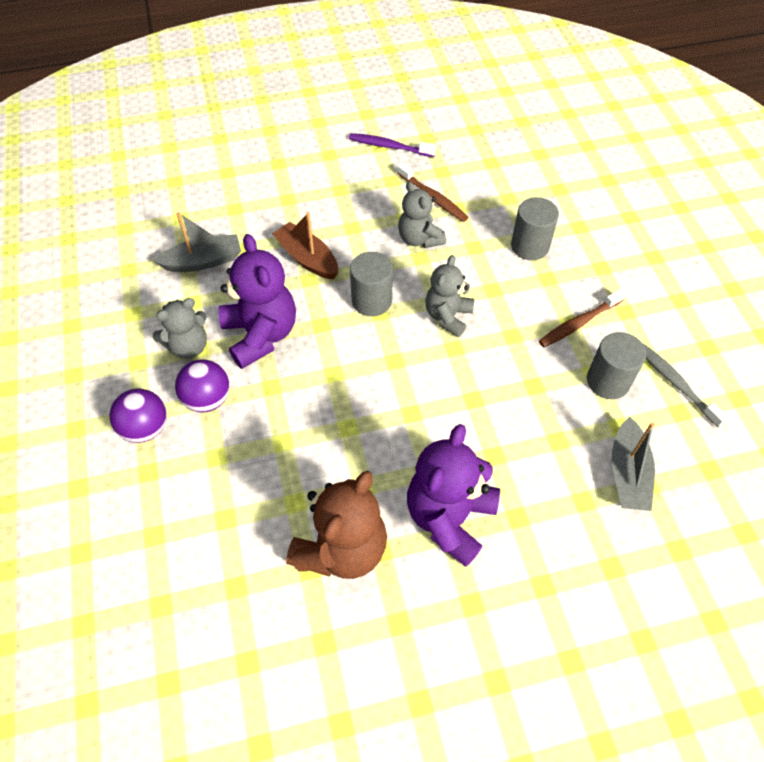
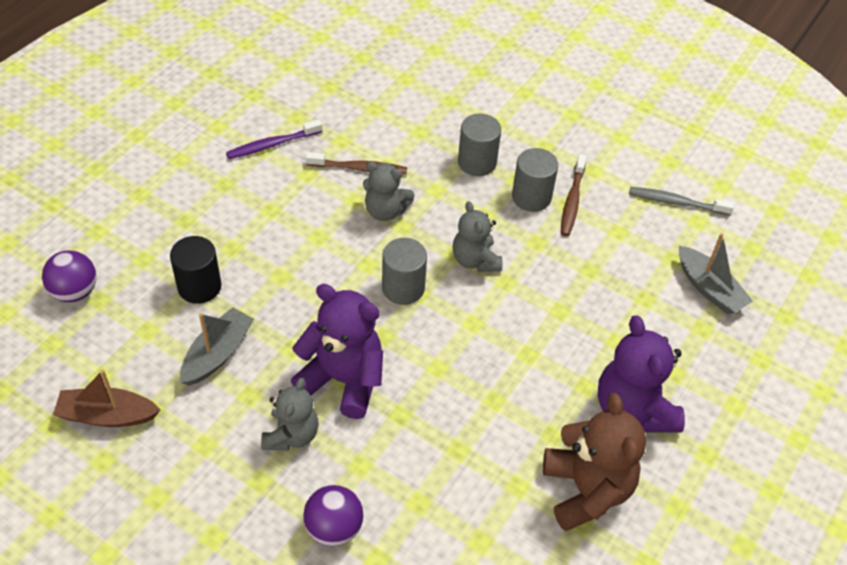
camera: 45 degrees left, 5 degrees down
(207, 399) = (359, 464): purple ball -> purple ball (75, 291)
(240, 211) = (199, 286): none -> black cylinder
(307, 258) = (310, 289): brown boat -> brown boat (107, 415)
(608, 381) = (633, 231): grey cylinder -> grey cylinder (531, 197)

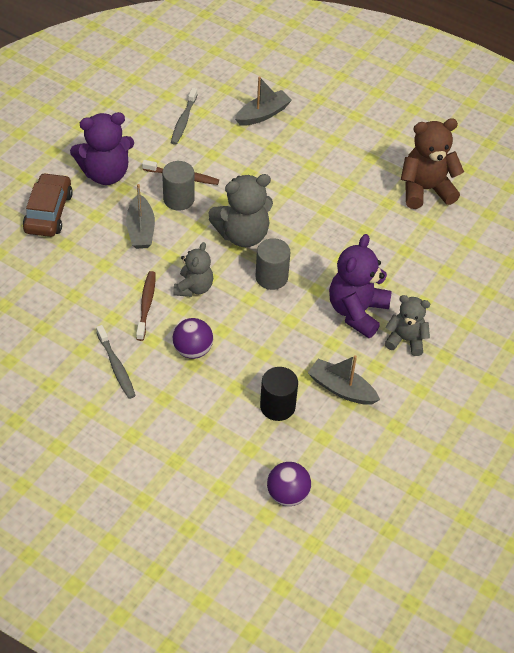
camera: 90 degrees left, 0 degrees up
(107, 415) = (403, 454): brown boat -> none
(272, 145) = (116, 366): purple toothbrush -> grey toothbrush
(334, 528) = (471, 314): purple ball -> purple ball (193, 350)
(475, 260) = (242, 235): grey teddy bear -> grey teddy bear, size x1.57
(477, 162) = (141, 229): grey cylinder -> grey boat
(497, 84) = (48, 212): none -> brown car
(633, 409) = (363, 162): purple teddy bear -> purple teddy bear (106, 174)

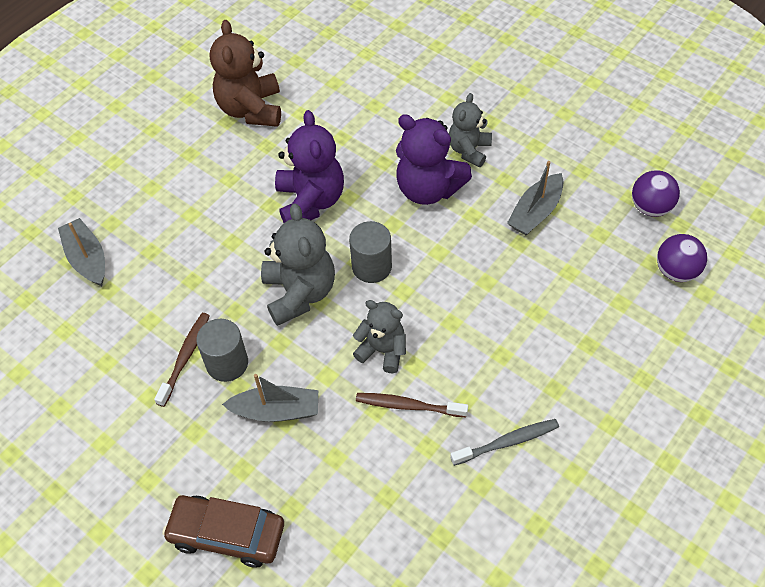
camera: 80 degrees left, 5 degrees up
(106, 174) = (162, 455): purple teddy bear -> purple teddy bear (310, 201)
(184, 120) = (76, 353): grey toothbrush -> none
(193, 350) = (481, 355): purple ball -> purple ball (650, 207)
(277, 406) = (561, 273): black cylinder -> none

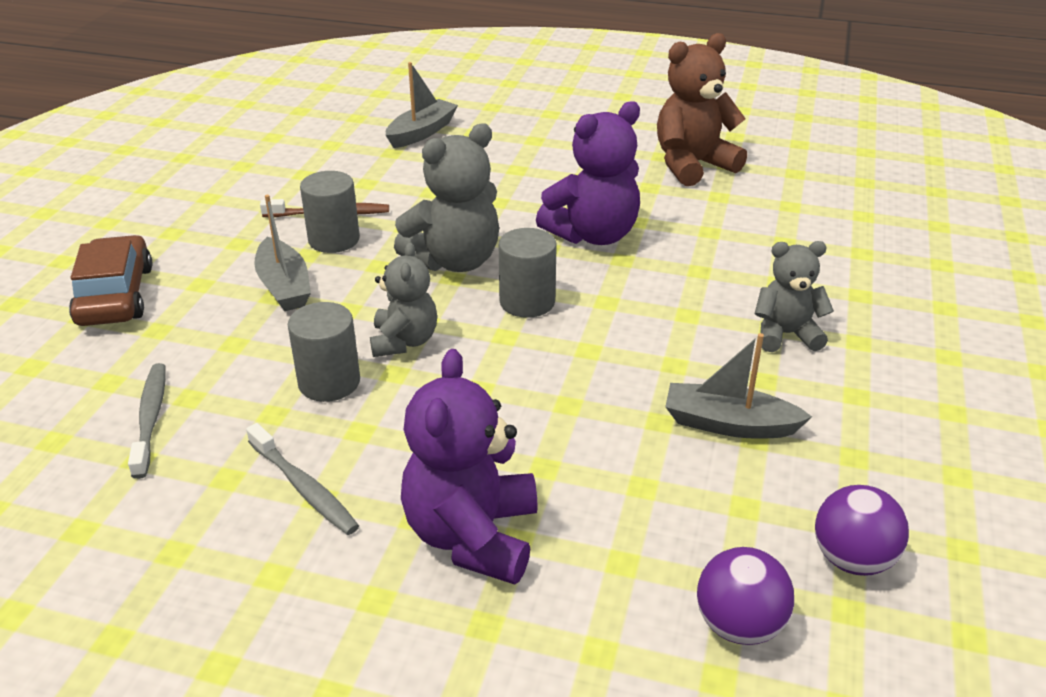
camera: 65 degrees right, 20 degrees down
(400, 524) = (150, 418): none -> grey toothbrush
(408, 406) = (329, 382): brown toothbrush -> grey cylinder
(428, 189) = (687, 316): purple teddy bear -> purple teddy bear (472, 536)

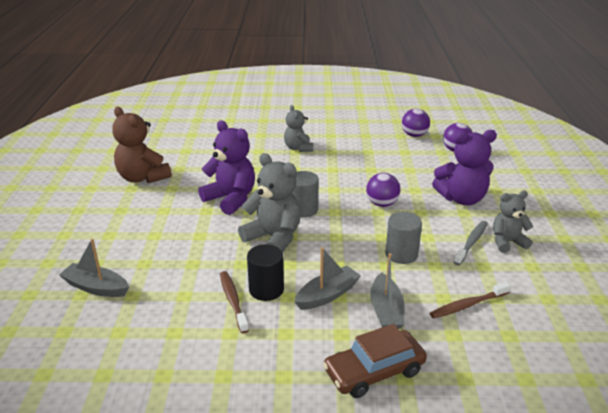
camera: 105 degrees left, 5 degrees down
(150, 418) = (468, 305): grey toothbrush -> brown toothbrush
(334, 240) = (266, 289): grey cylinder -> black cylinder
(404, 341) = (356, 239): grey teddy bear -> grey teddy bear (507, 242)
(506, 401) = (382, 204): none -> purple ball
(729, 424) = (363, 156): grey boat -> grey boat (386, 311)

